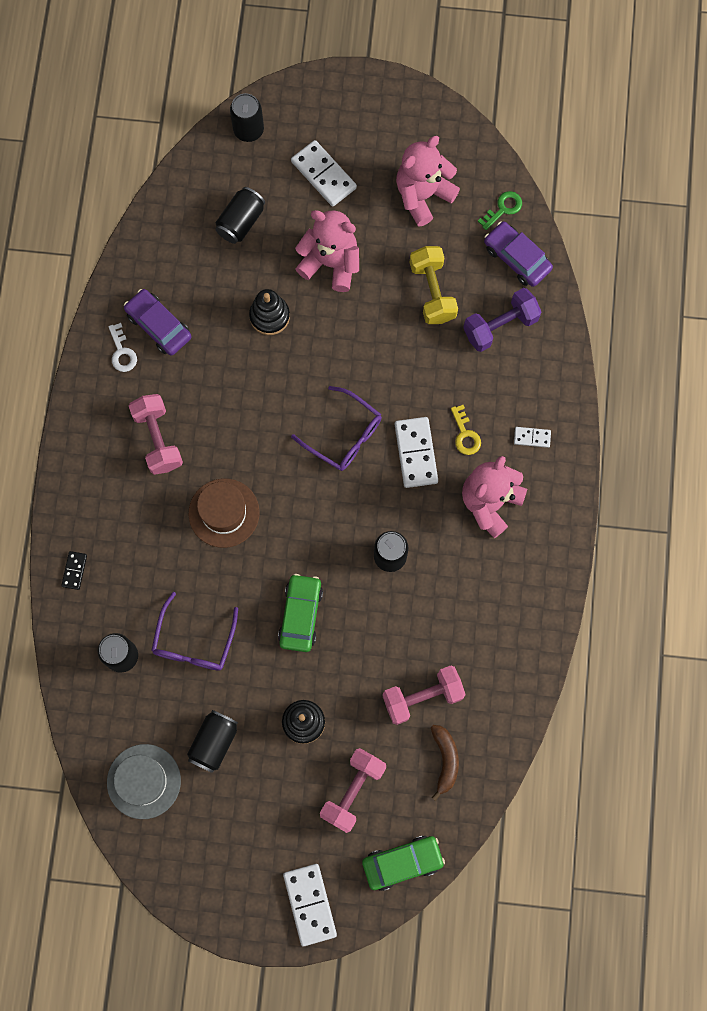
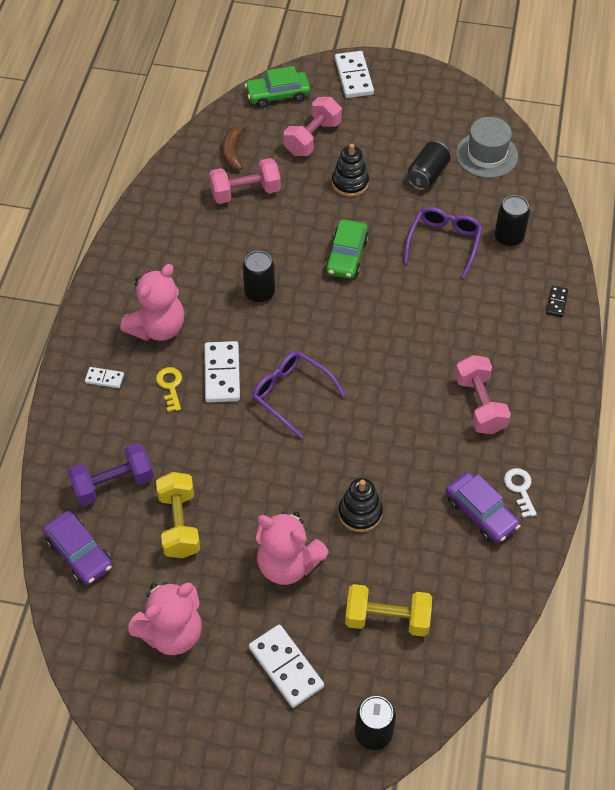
camera: 175 degrees left, 20 degrees down
(224, 513) = (414, 338): brown hat -> none
(241, 222) = (387, 618): black can -> yellow dumbbell
(503, 208) = (82, 609): green key -> none

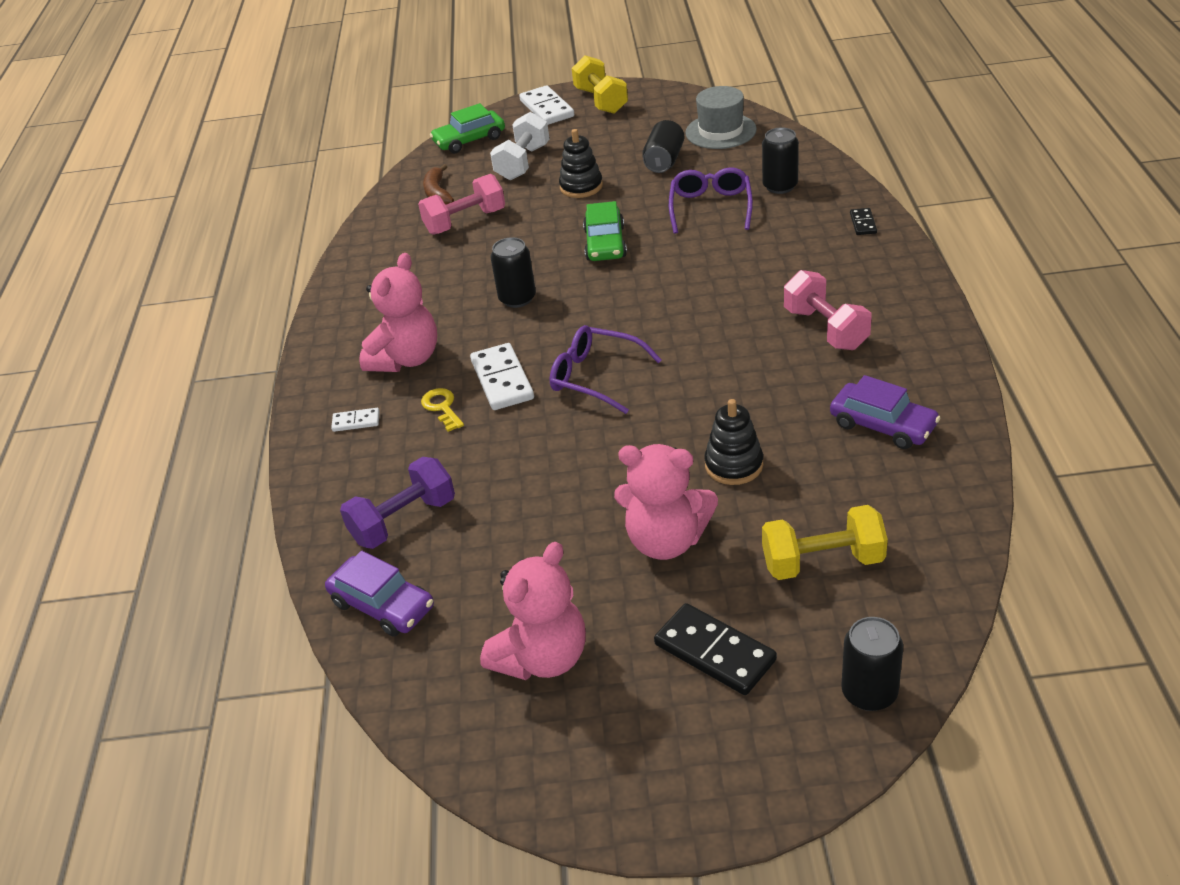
camera: 10 degrees left, 15 degrees down
(179, 524) = (506, 538): yellow dumbbell -> yellow dumbbell (601, 101)
(286, 667) = (715, 652): white domino -> black domino
(312, 138) = (523, 163): pink dumbbell -> white dumbbell
(520, 489) = (916, 391): white key -> none

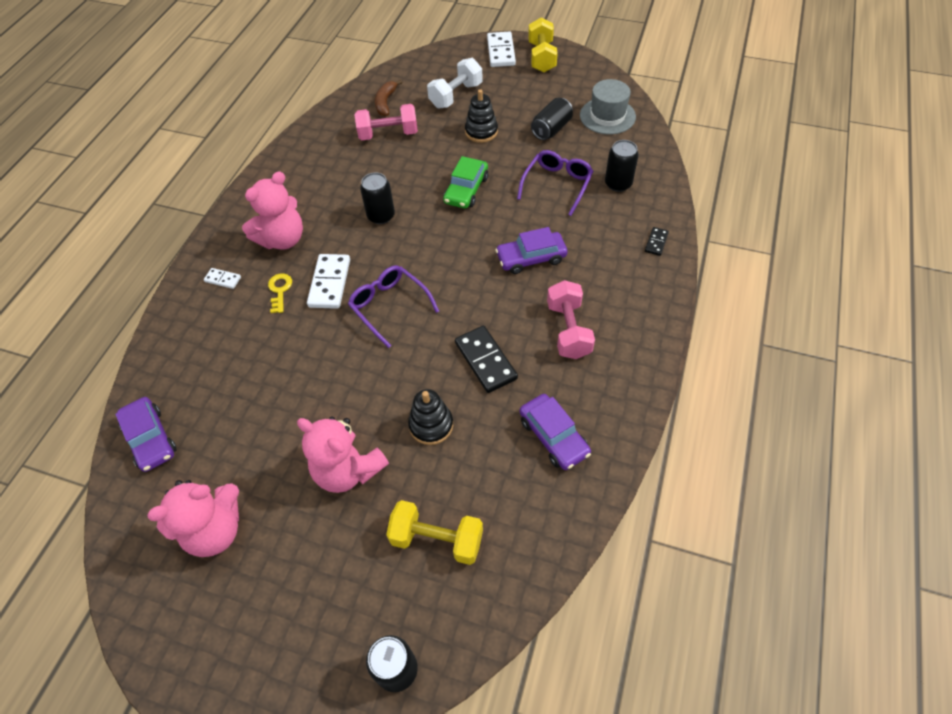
camera: 20 degrees right, 15 degrees up
(403, 520) = (202, 375): purple dumbbell -> none
(469, 140) = (433, 62): green car -> none
(715, 652) = (321, 581): black domino -> black domino (486, 360)
(732, 280) = (531, 258): none -> purple car

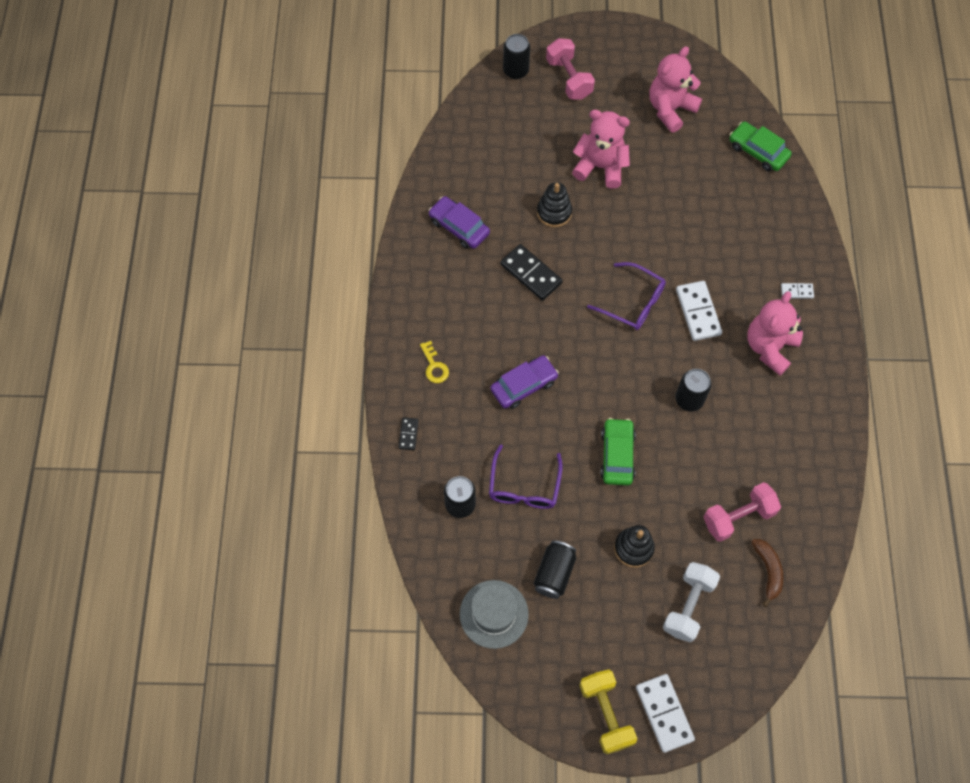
camera: 160 degrees right, 10 degrees up
(150, 439) = (758, 151): purple car -> green car
(280, 290) = (738, 293): yellow key -> yellow key (434, 366)
(437, 539) = (519, 141): yellow dumbbell -> none
(568, 330) = (470, 318): pink dumbbell -> pink dumbbell (569, 78)

